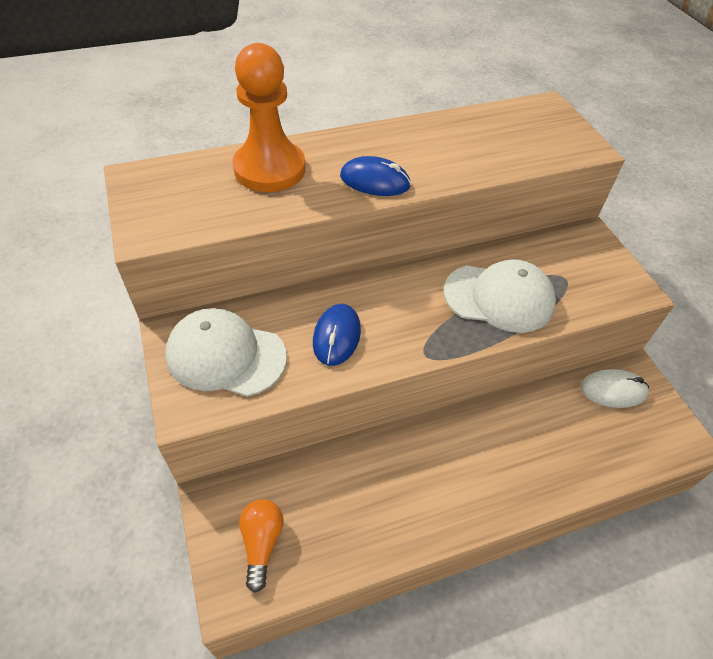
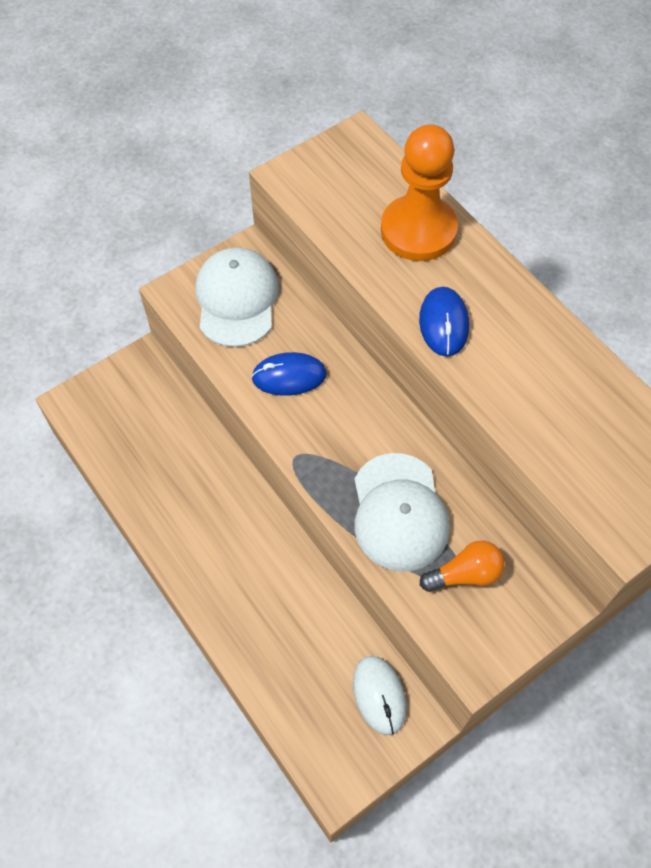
camera: 75 degrees right, 10 degrees up
(261, 543) = (116, 409): orange light bulb -> orange light bulb (465, 574)

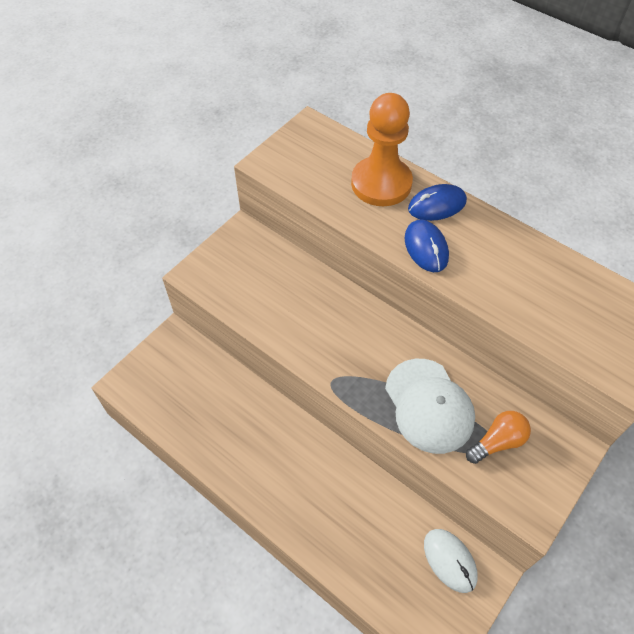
camera: 15 degrees left, 5 degrees down
(236, 299) = (244, 269): white cap -> none
(289, 376) = (306, 319): blue mouse -> blue mouse (437, 205)

